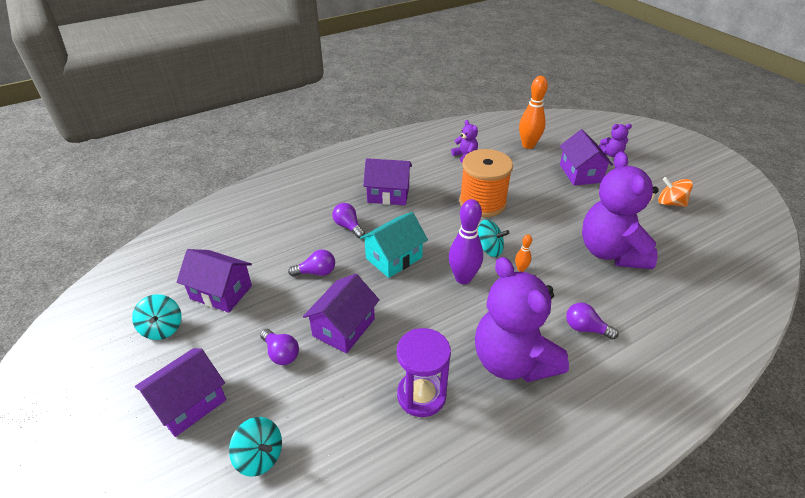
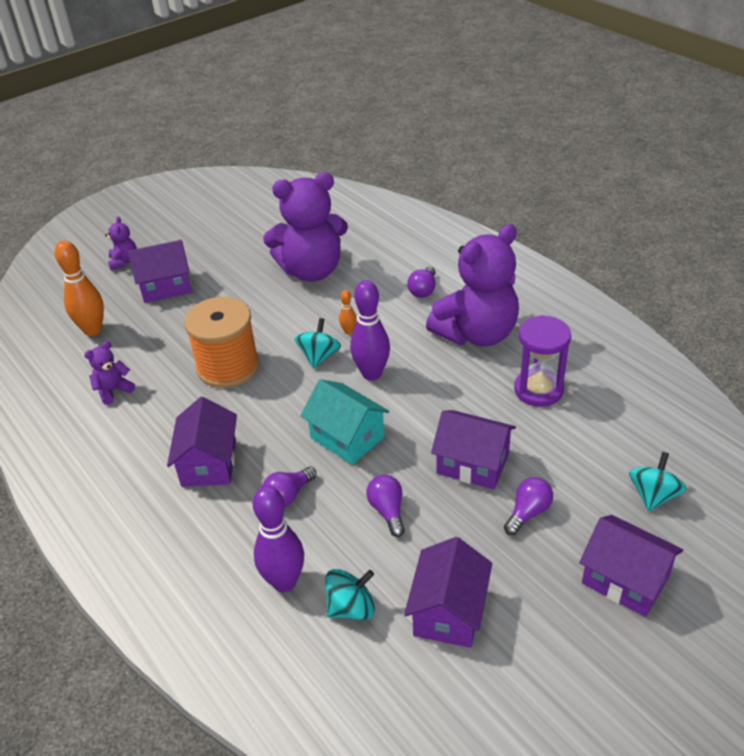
camera: 95 degrees left, 0 degrees up
(162, 328) = (532, 660): turquoise spinning top -> turquoise spinning top (351, 608)
(281, 222) = (284, 582): none -> purple bowling pin
(670, 203) = (225, 228): orange spinning top -> none

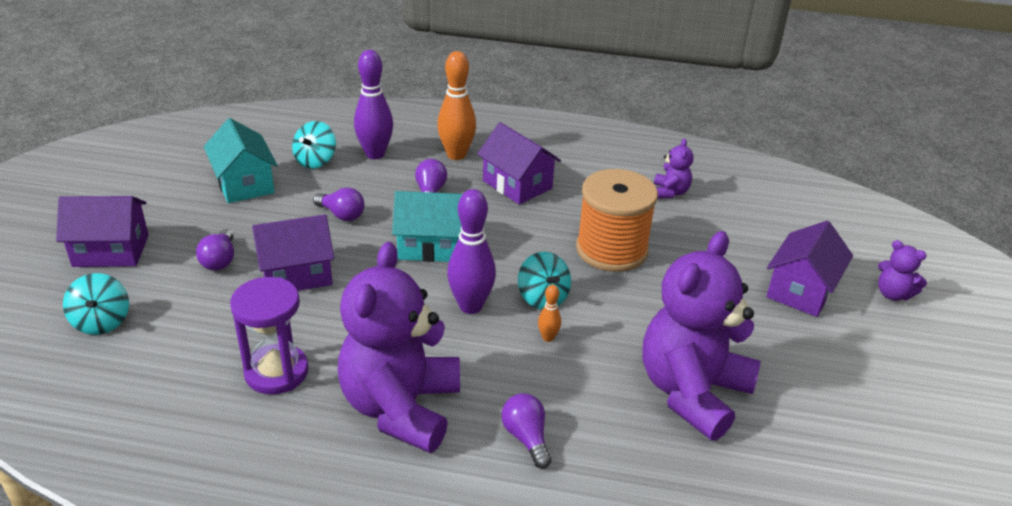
camera: 135 degrees right, 5 degrees down
(93, 330) = (778, 222): orange bowling pin -> orange bowling pin (456, 155)
(448, 611) = (244, 183): purple house -> turquoise house

